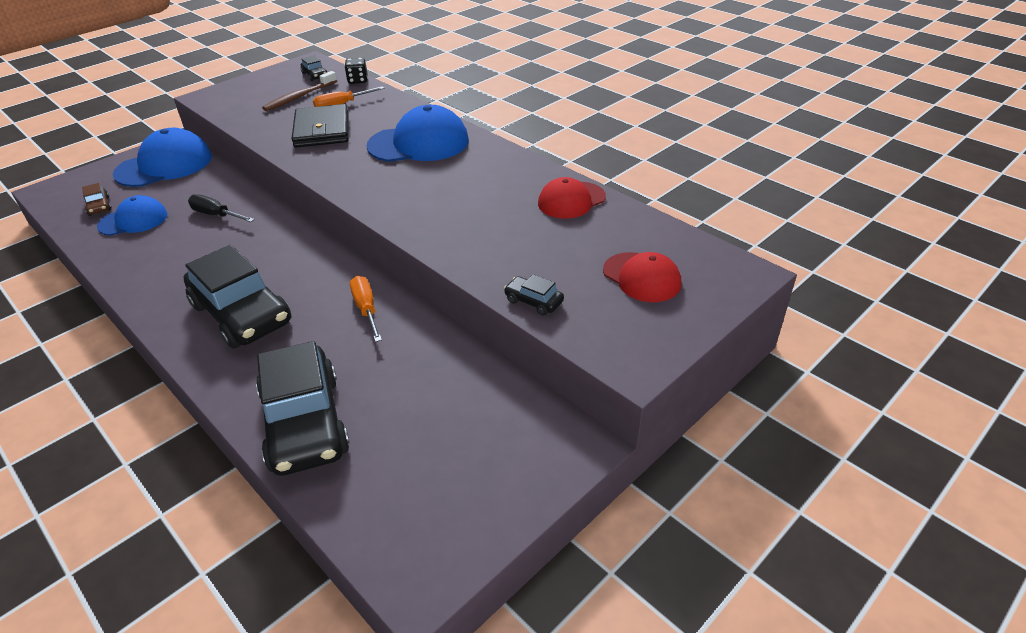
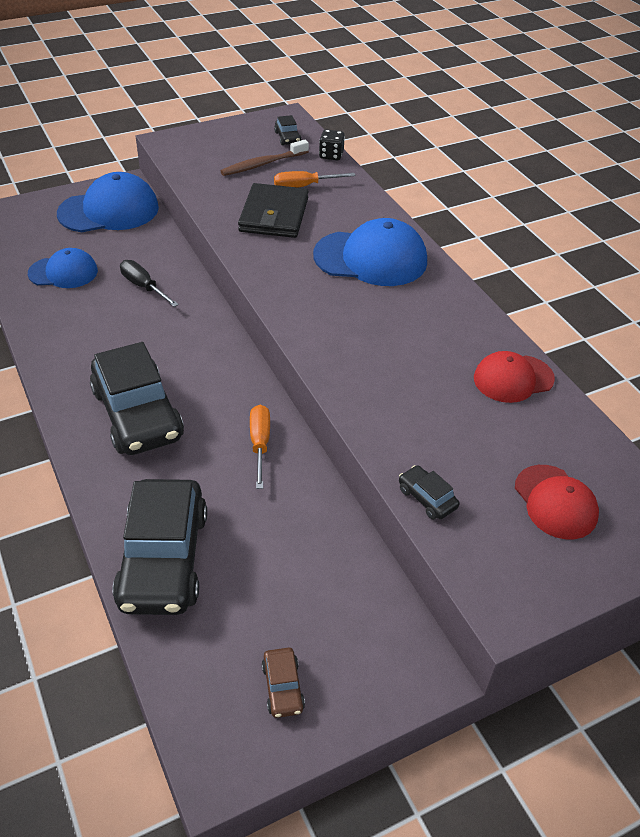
camera: 15 degrees right, 5 degrees up
(99, 206) = (35, 246): brown car -> brown car (283, 687)

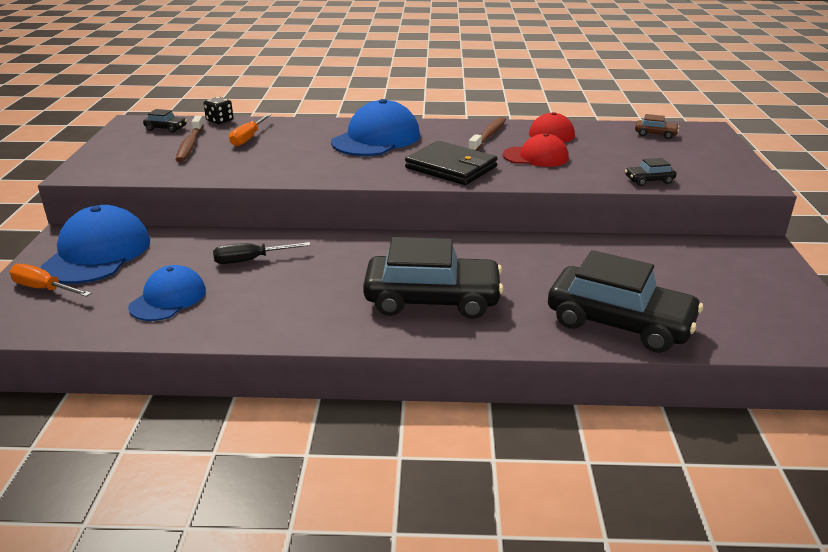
camera: 60 degrees left, 15 degrees down
(260, 444) = (514, 253): orange screwdriver -> orange screwdriver (43, 289)
(274, 215) = (272, 156): black wallet -> black wallet (451, 167)
(283, 687) = (766, 300): brown car -> brown car (655, 134)
(452, 331) = (488, 136): none -> brown toothbrush
(555, 502) = (671, 149): red cap -> red cap (536, 157)

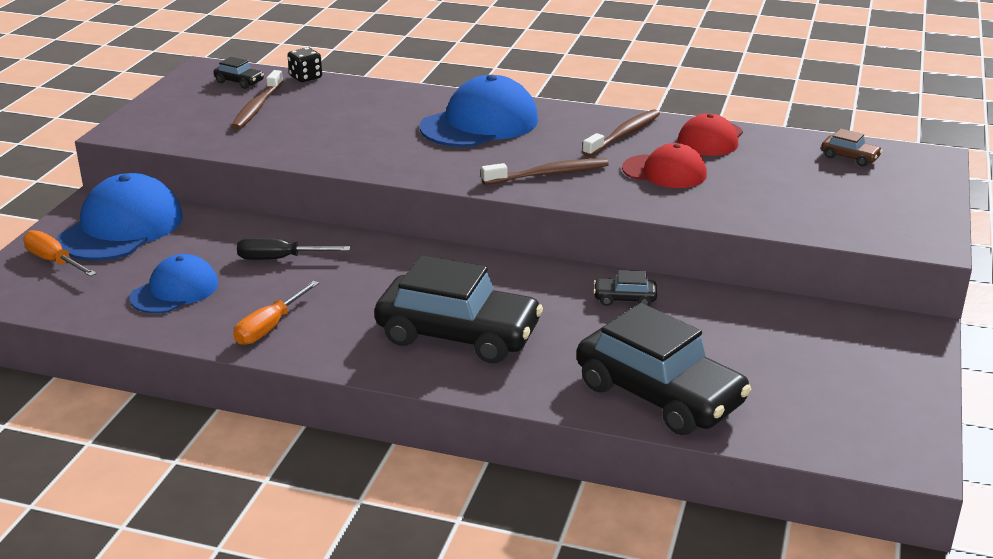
camera: 15 degrees right, 0 degrees up
(248, 138) = (327, 106): orange screwdriver -> orange screwdriver (269, 327)
(451, 167) = (548, 174): black wallet -> brown toothbrush
(649, 180) = (788, 222): black car -> black car (624, 299)

